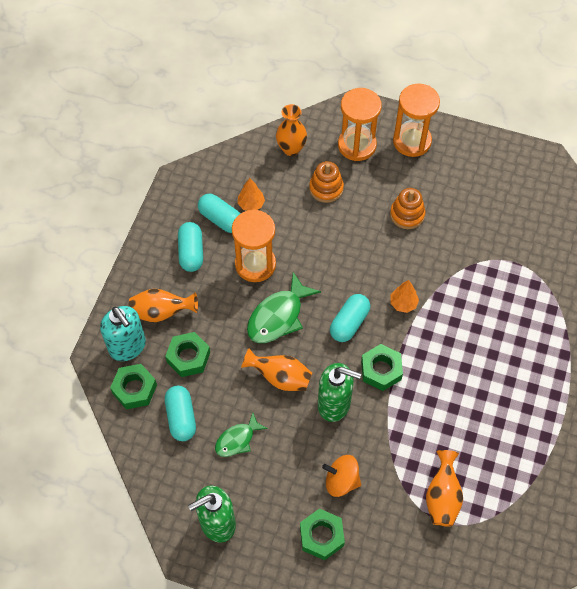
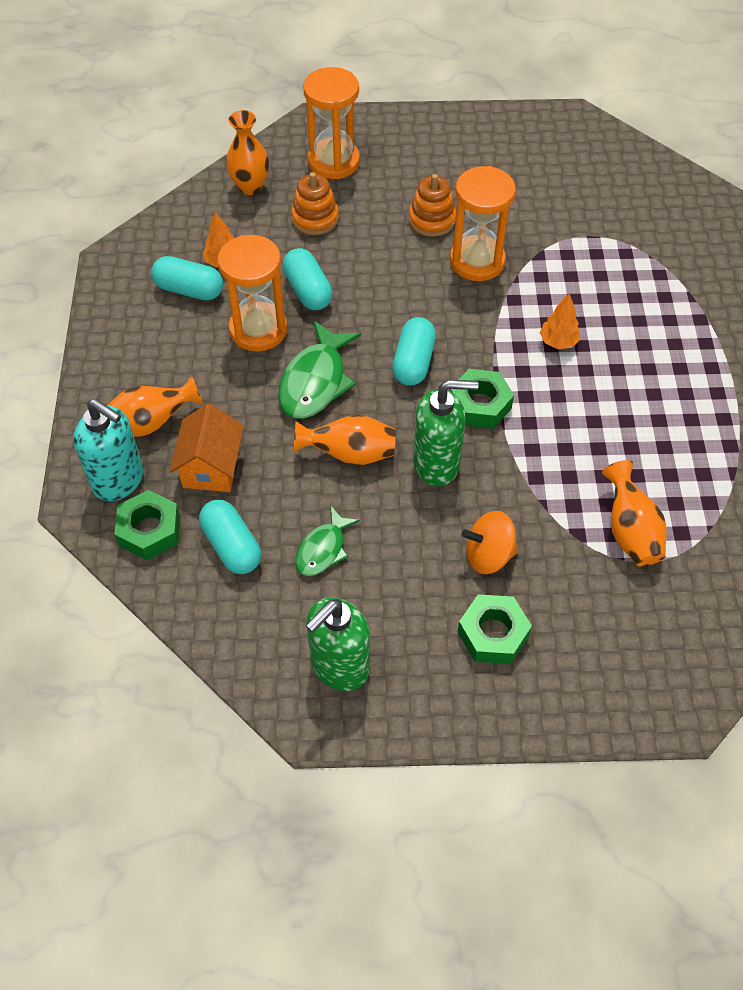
camera: 20 degrees left, 5 degrees down
(188, 357) = (211, 467): green nut -> orange house
(191, 252) = (164, 339): turquoise capsule -> turquoise capsule (308, 290)
(403, 303) = (473, 320): orange tree -> orange tree (558, 342)
(412, 141) = (401, 140): orange hourglass -> orange hourglass (477, 261)

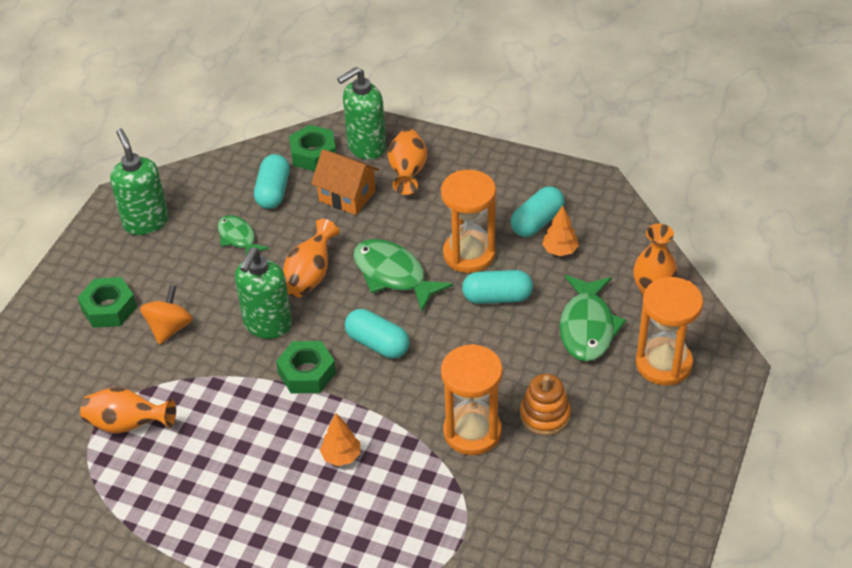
camera: 115 degrees right, 10 degrees down
(119, 480) = (366, 147): turquoise soap dispenser -> green soap dispenser
(231, 546) = (273, 192): turquoise capsule -> turquoise capsule turned 75 degrees counterclockwise
(315, 218) = (587, 327): orange stacking toy -> green fish

